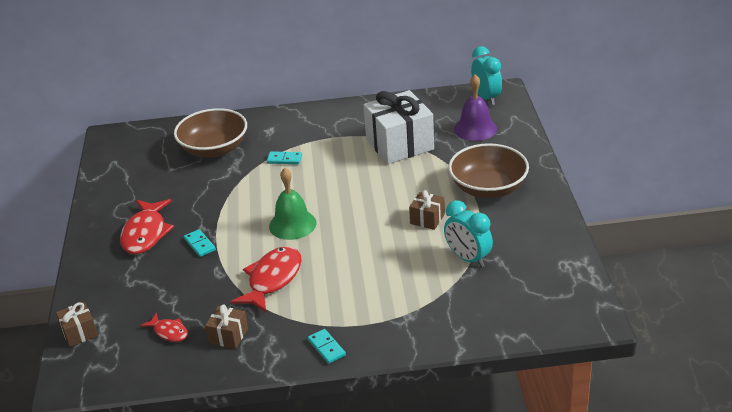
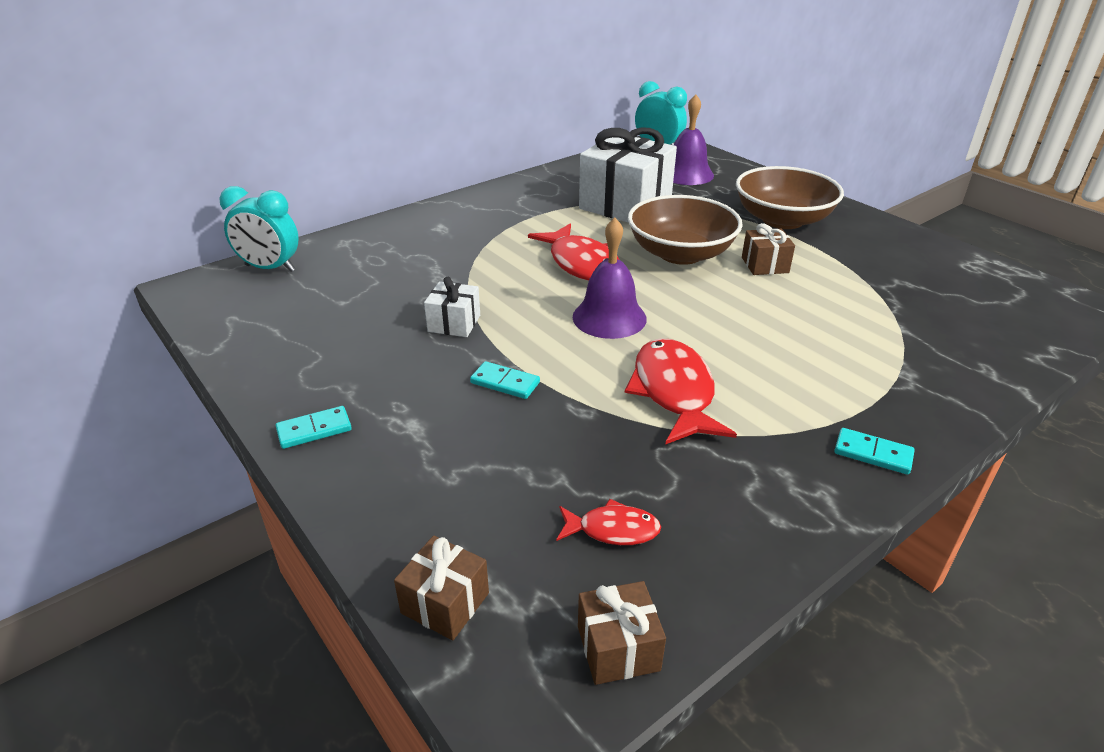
camera: 35 degrees left, 0 degrees up
(145, 233) = (396, 396): red fish -> red fish (582, 264)
(211, 201) = (454, 323): none -> white gift
(214, 149) = (384, 264): brown bowl -> brown bowl (680, 253)
(228, 336) = (715, 495): brown gift -> brown gift (618, 648)
(284, 159) = (501, 251): turquoise domino -> turquoise domino (314, 430)
(292, 224) = (609, 317): green bell -> purple bell
(468, 258) = (870, 290): turquoise clock -> turquoise clock (270, 268)

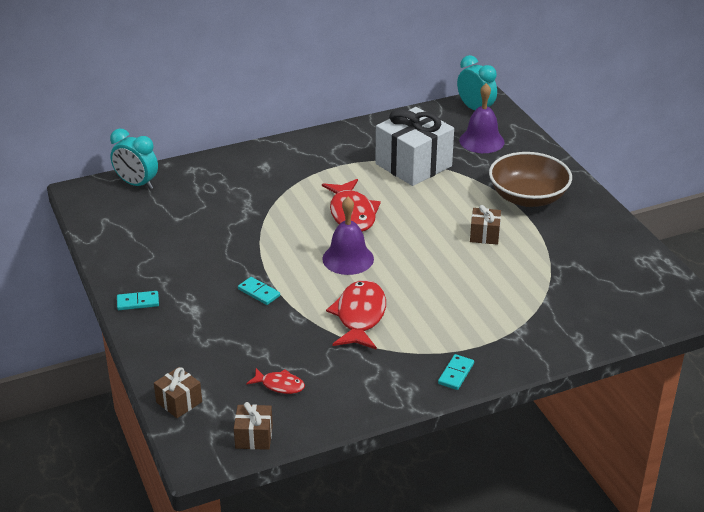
camera: 15 degrees right, 0 degrees up
(454, 323) = (244, 246): white gift -> none
(680, 253) = (428, 216): brown bowl -> none
(873, 454) = (456, 374): turquoise domino -> turquoise domino turned 75 degrees clockwise

